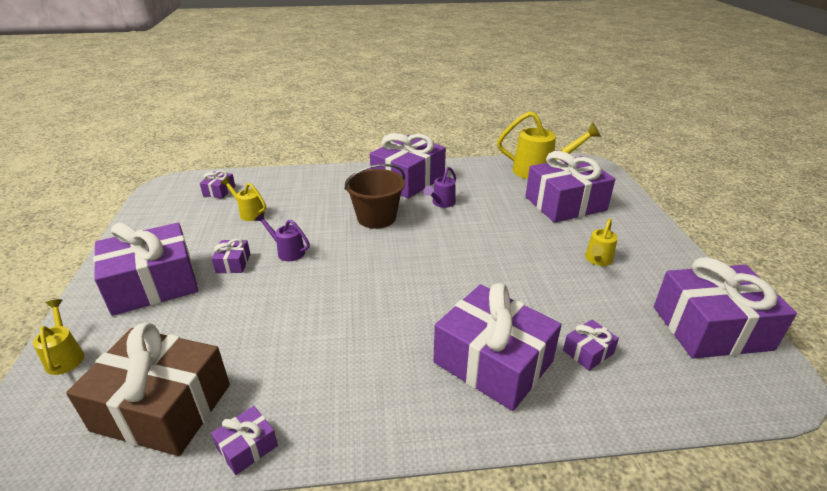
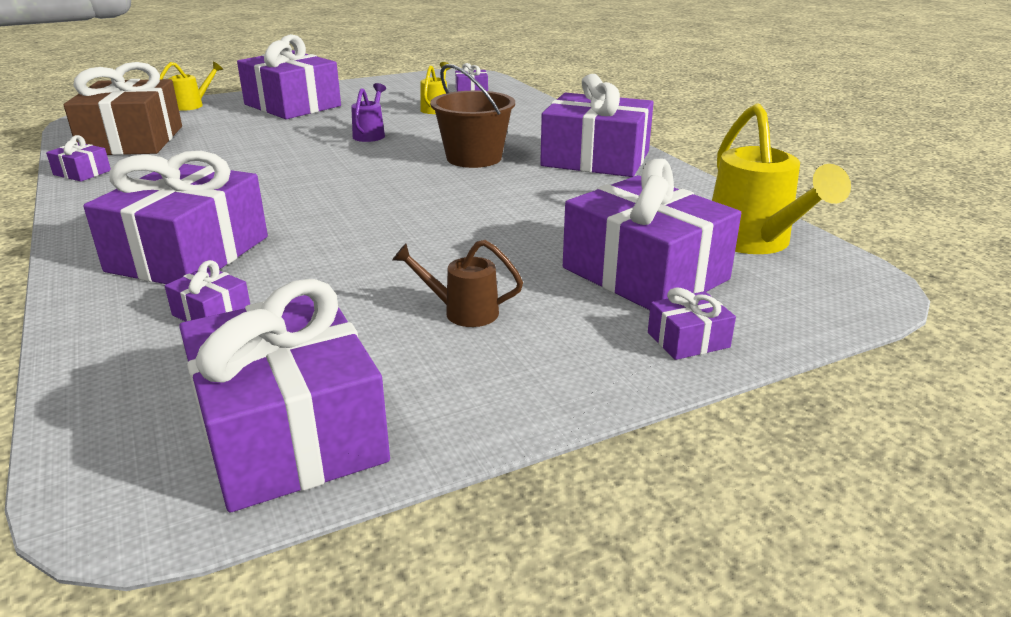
camera: 70 degrees right, 5 degrees down
(233, 263) = (337, 121): purple gift -> purple gift (688, 340)
(441, 203) = (547, 185): purple watering can -> none
(597, 260) = (463, 312): yellow watering can -> brown watering can

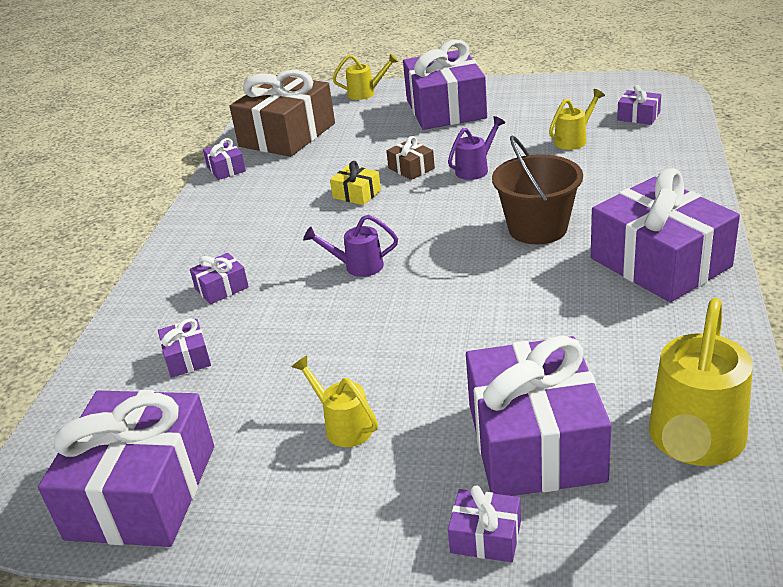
camera: 40 degrees right, 5 degrees up
(189, 254) = (221, 288): purple gift -> purple gift, size x0.43
(268, 166) = (357, 194): none -> yellow gift
(306, 143) = (411, 168): none -> brown gift
(333, 209) = (358, 266): none -> purple watering can
(463, 312) = (343, 426): brown watering can -> yellow watering can

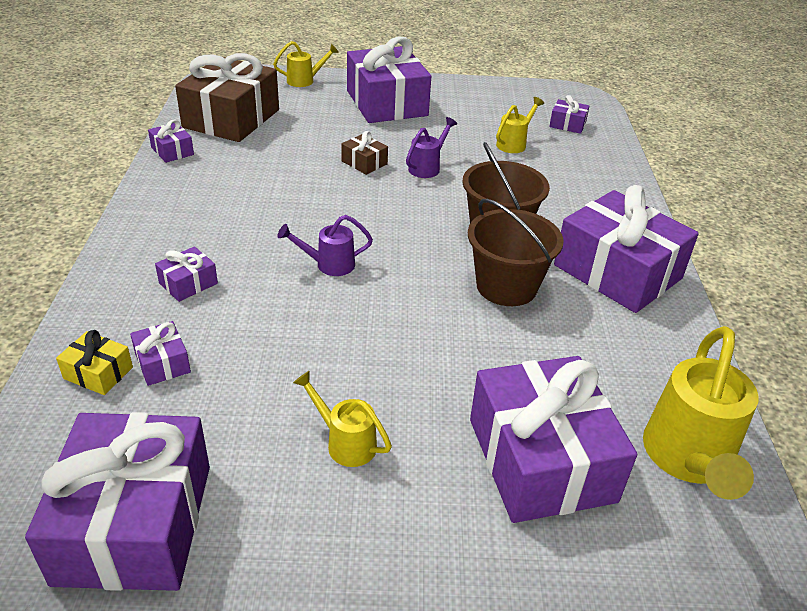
camera: 15 degrees left, 5 degrees up
(357, 194) = (314, 186): yellow gift -> yellow gift (98, 373)
(486, 537) = (513, 566): purple gift -> none
(535, 281) = (506, 286): none -> brown bucket

